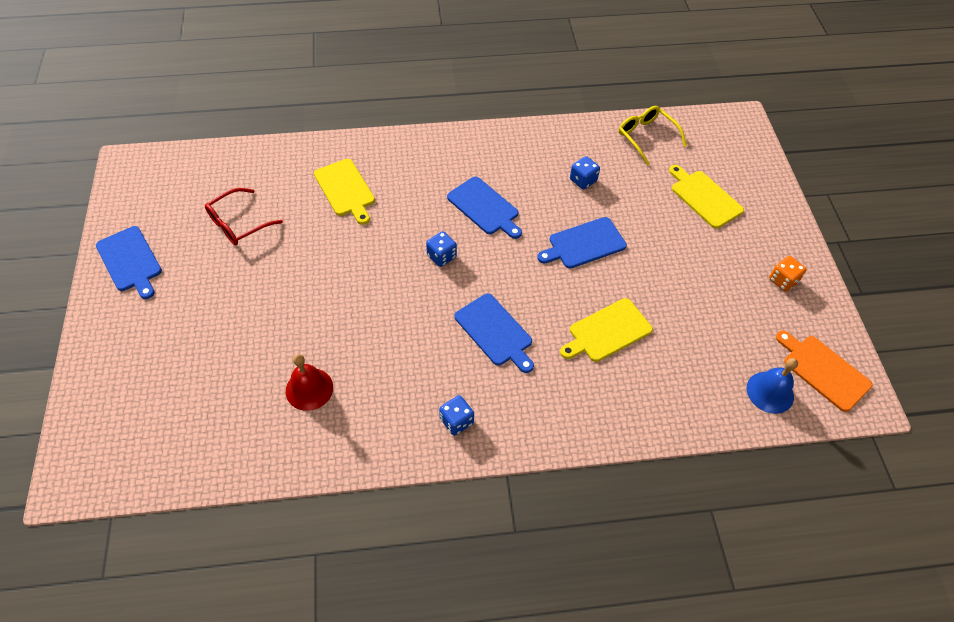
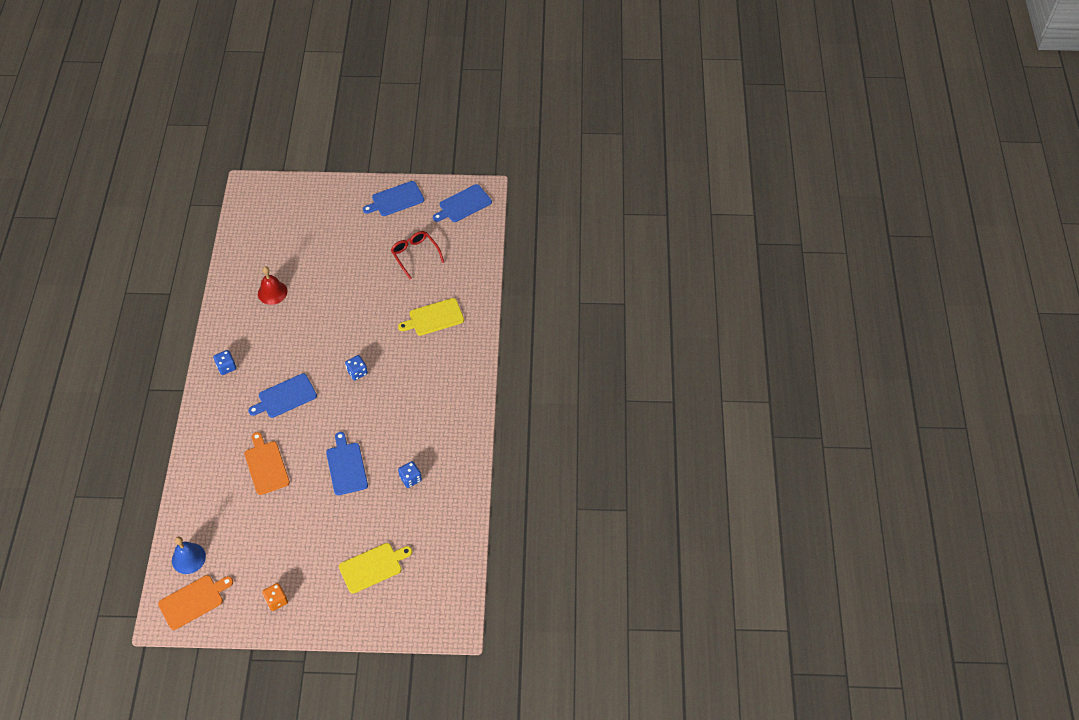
camera: 100 degrees right, 0 degrees up
(484, 207) = (397, 405): blue cutting board -> blue cutting board (463, 204)
(607, 331) = (266, 465): yellow cutting board -> orange cutting board
(646, 137) = (450, 539): yellow glasses -> none

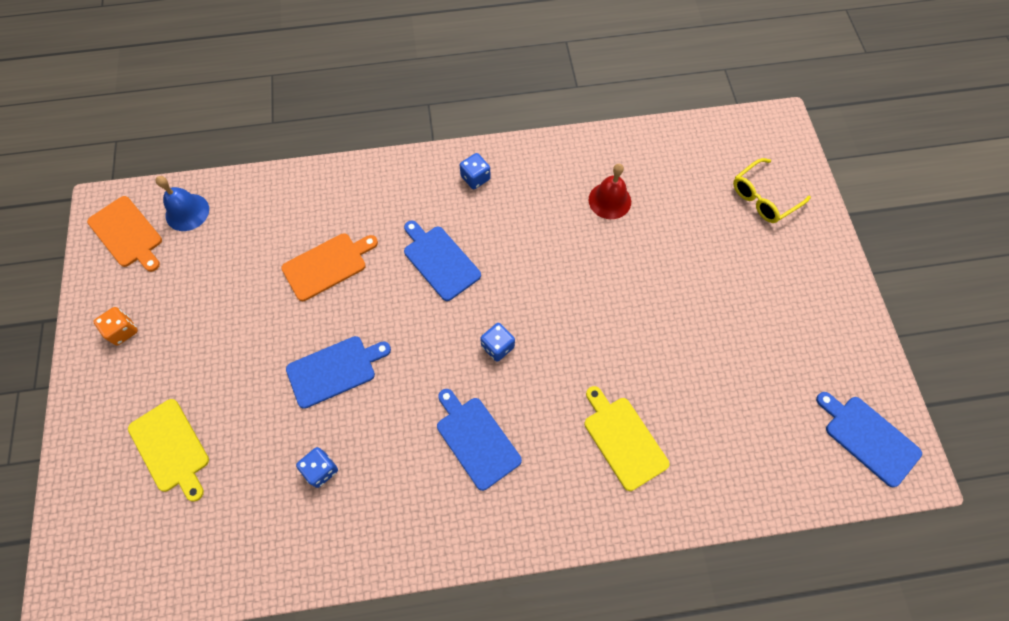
camera: 80 degrees right, 10 degrees up
(299, 210) = (763, 197): none -> yellow glasses
(396, 199) = (835, 326): blue cutting board -> blue cutting board (476, 439)
(415, 255) = (737, 381): red glasses -> none

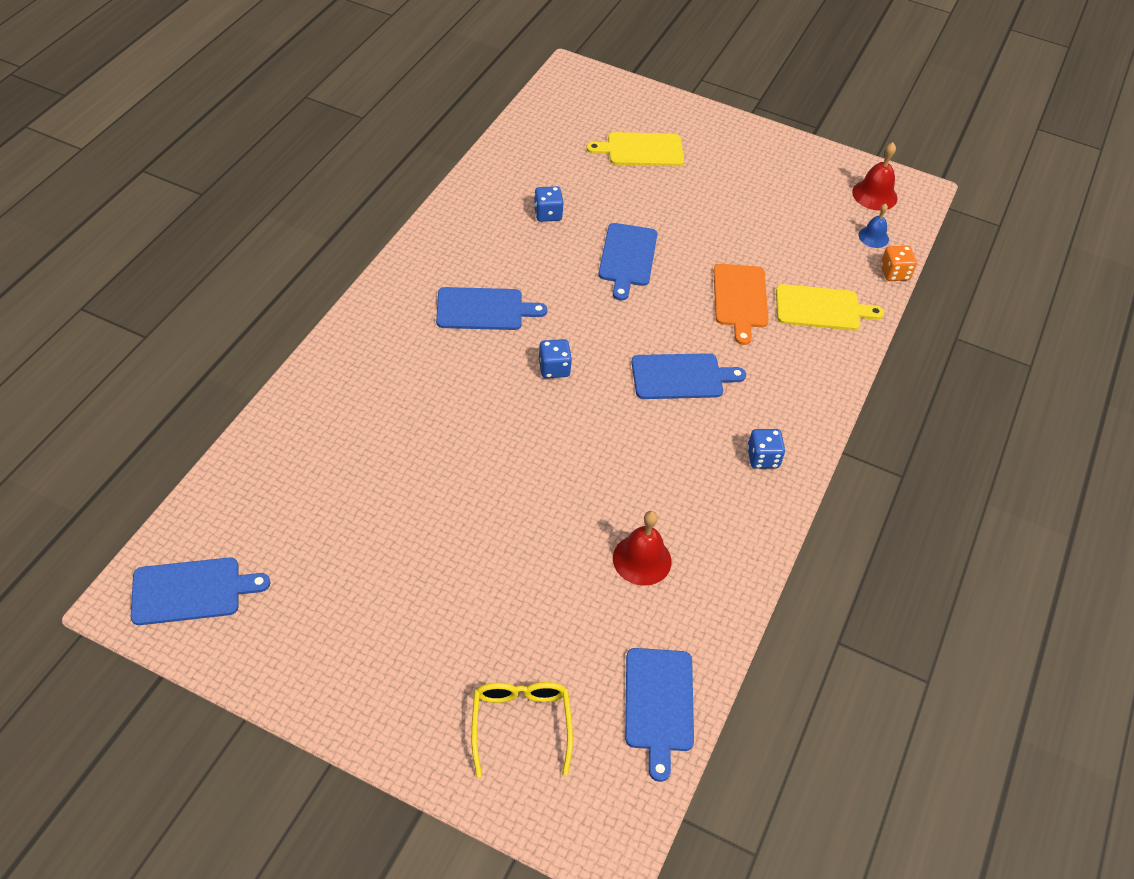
camera: 120 degrees right, 15 degrees down
(123, 331) = (771, 161): orange dice -> orange dice (894, 273)
(127, 234) = (874, 195): orange cutting board -> red bell
(187, 212) = (873, 237): blue bell -> blue bell, size x0.65
(623, 439) = (387, 402): yellow cutting board -> yellow cutting board (821, 308)
(691, 143) = (659, 704): none -> blue cutting board

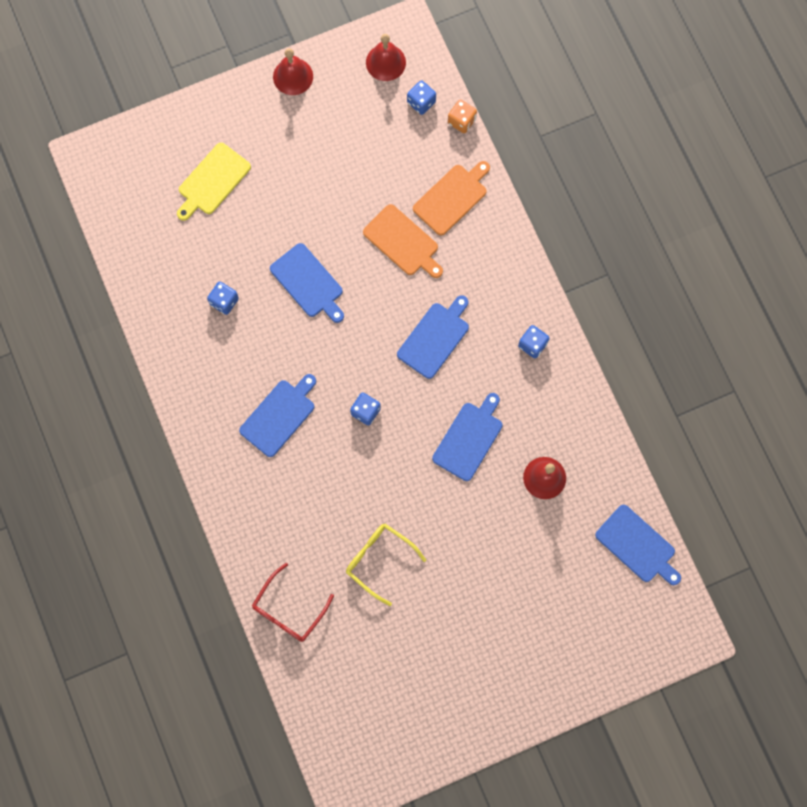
camera: 45 degrees left, 25 degrees up
(191, 591) = (366, 749): blue cutting board -> blue cutting board (469, 438)
(295, 430) = (288, 610): none -> red glasses
(521, 724) = (592, 628): yellow glasses -> yellow glasses (379, 560)
(787, 147) = (293, 76): none -> red bell
(821, 308) = (452, 197): yellow cutting board -> orange cutting board
(873, 237) = (421, 102): blue bell -> blue dice

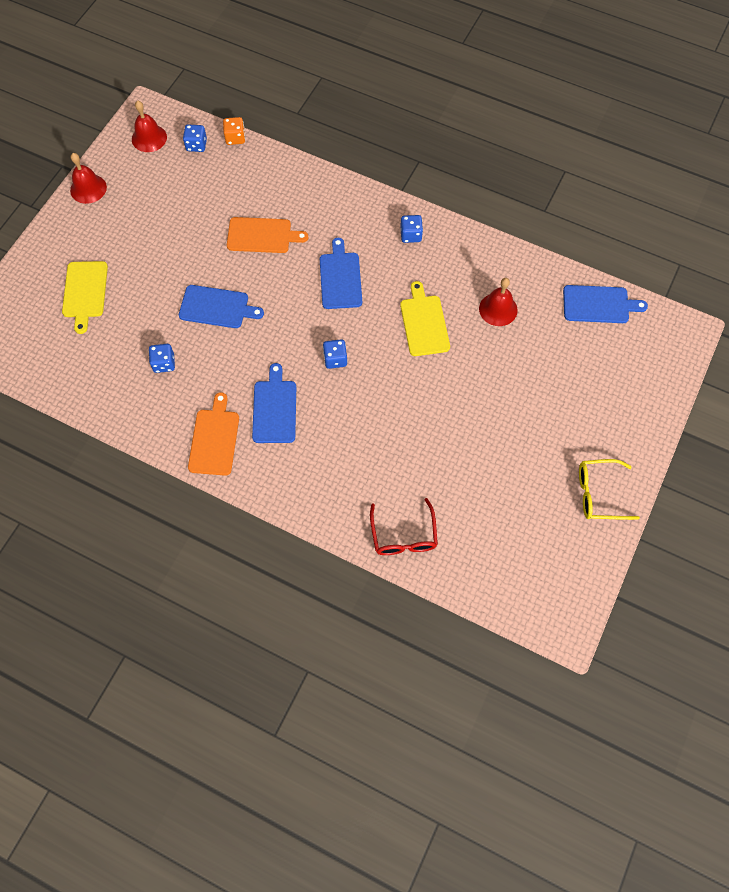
camera: 40 degrees left, 10 degrees down
(379, 560) = (437, 449): yellow glasses -> yellow glasses (599, 494)
(452, 197) = (271, 186): orange cutting board -> orange cutting board (214, 439)
(469, 438) = (424, 323): blue cutting board -> yellow cutting board

